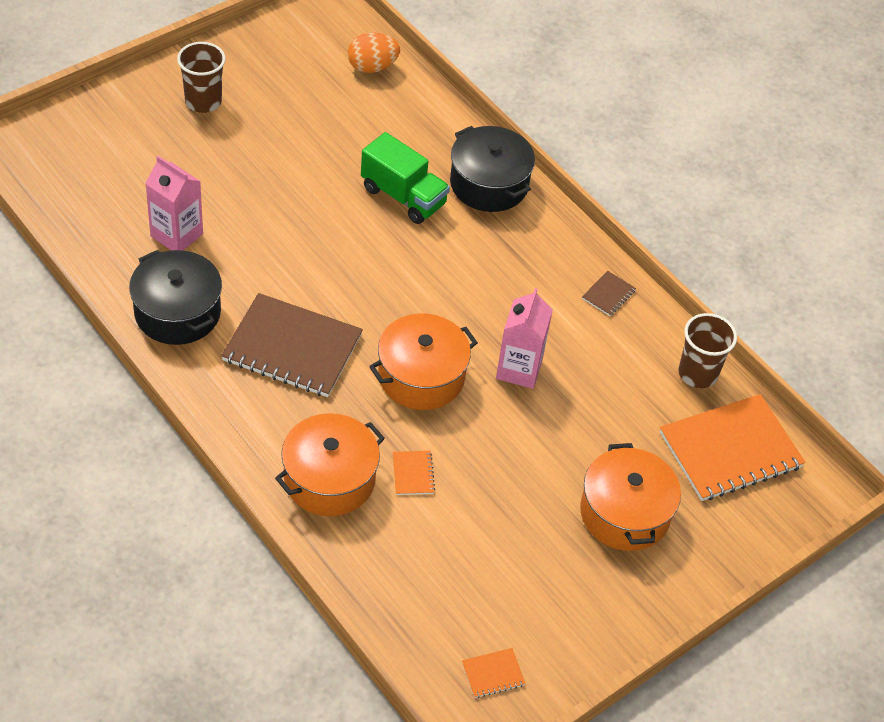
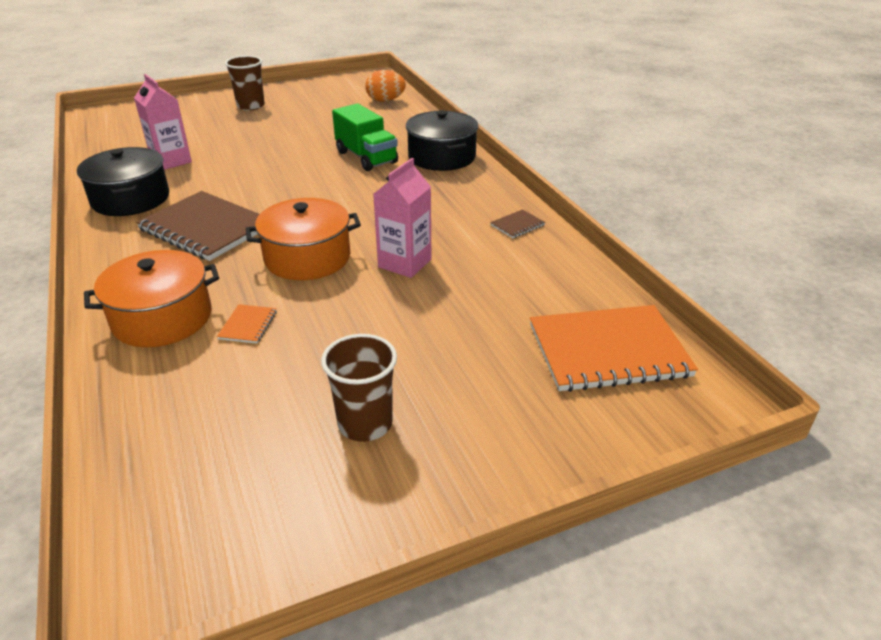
camera: 20 degrees right, 15 degrees down
(493, 674) = (203, 536): orange notebook -> none
(625, 513) = (461, 390): orange pot -> none
(697, 373) = (589, 286): brown cup -> brown cup (365, 423)

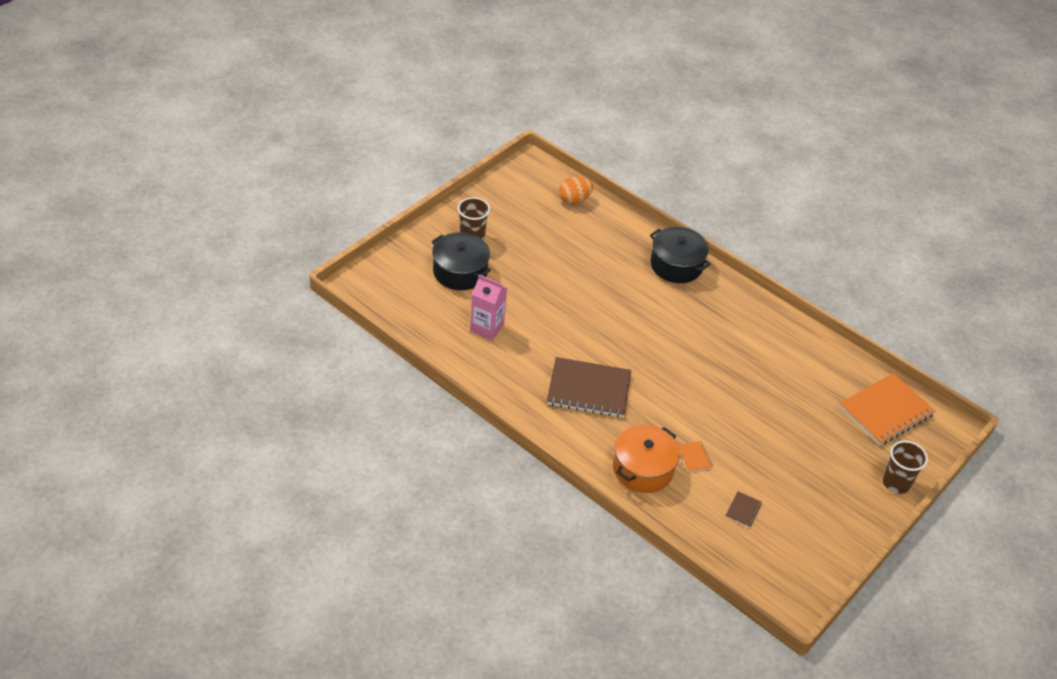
camera: 30 degrees left, 10 degrees up
(130, 199) = (506, 378): black pot -> black pot (460, 272)
(307, 257) = (677, 394): orange pot -> none
(365, 423) = (807, 496): brown cup -> brown cup (896, 483)
(366, 157) = (624, 281): green truck -> none
(404, 263) = (737, 380): pink carton -> none
(517, 225) = (776, 325): brown notebook -> brown notebook (743, 510)

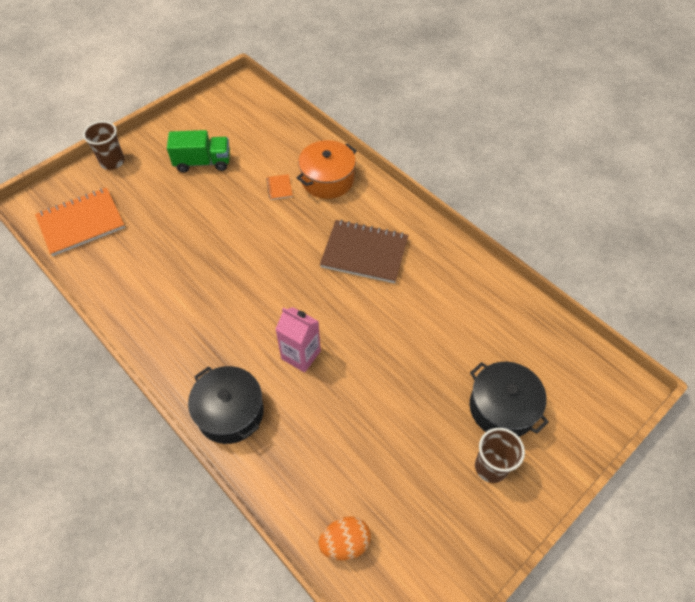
camera: 170 degrees left, 10 degrees up
(487, 327) = (467, 326): pink carton -> pink carton (301, 355)
(743, 510) = (252, 146): brown notebook -> none
(792, 486) = (203, 162): none -> green truck

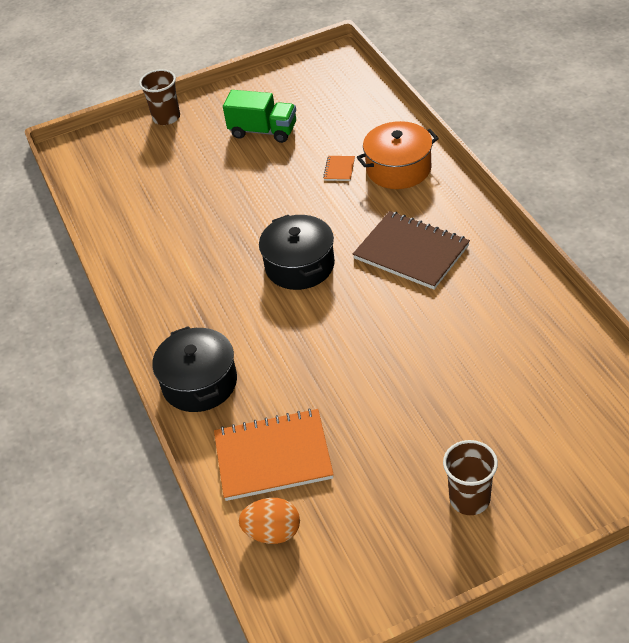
camera: 25 degrees right, 10 degrees down
(81, 223) = (113, 173): orange notebook -> orange notebook (273, 456)
(301, 355) = (297, 342): pink carton -> none
(502, 408) = (510, 443): black pot -> black pot (300, 265)

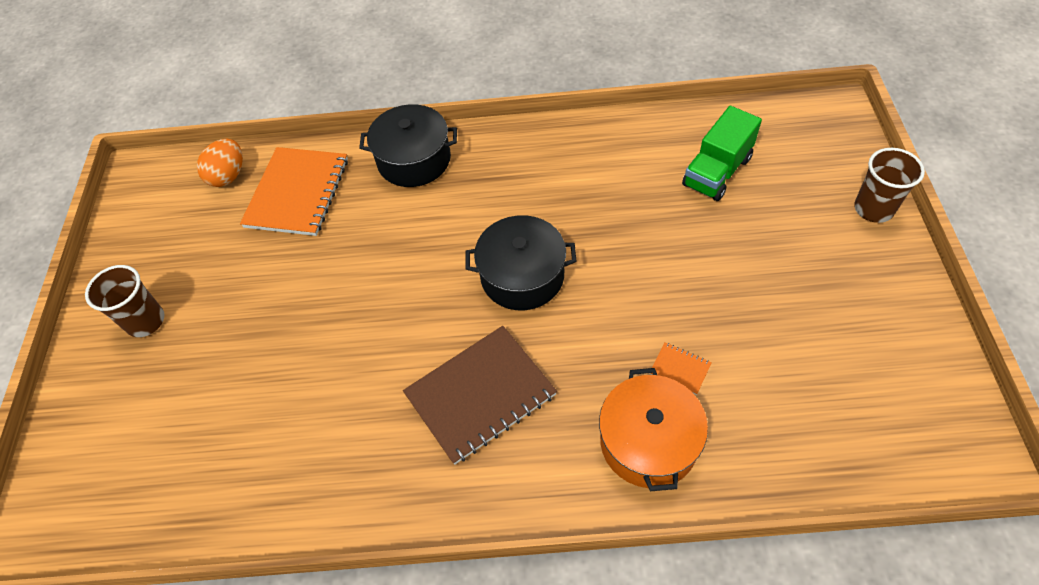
camera: 110 degrees right, 10 degrees up
(263, 131) = (803, 305): green truck -> green truck (717, 172)

